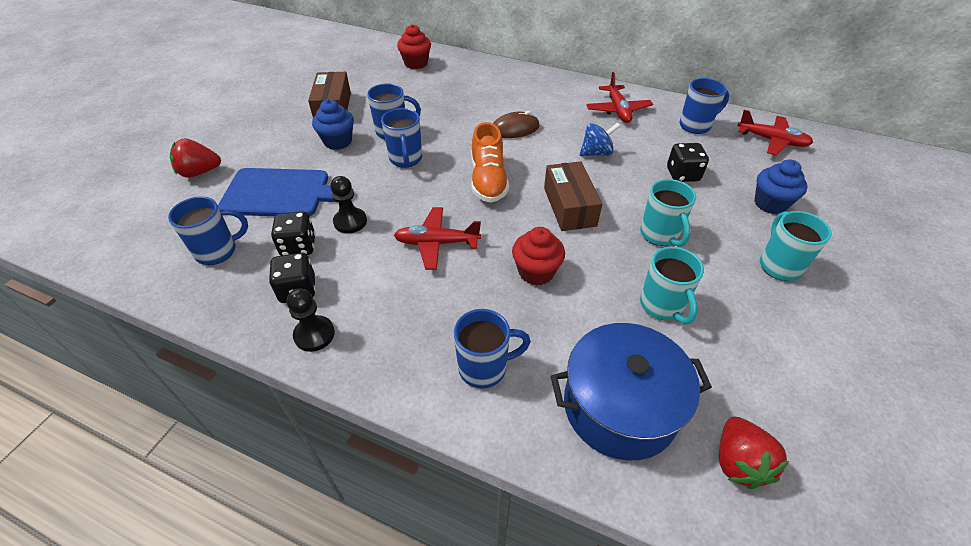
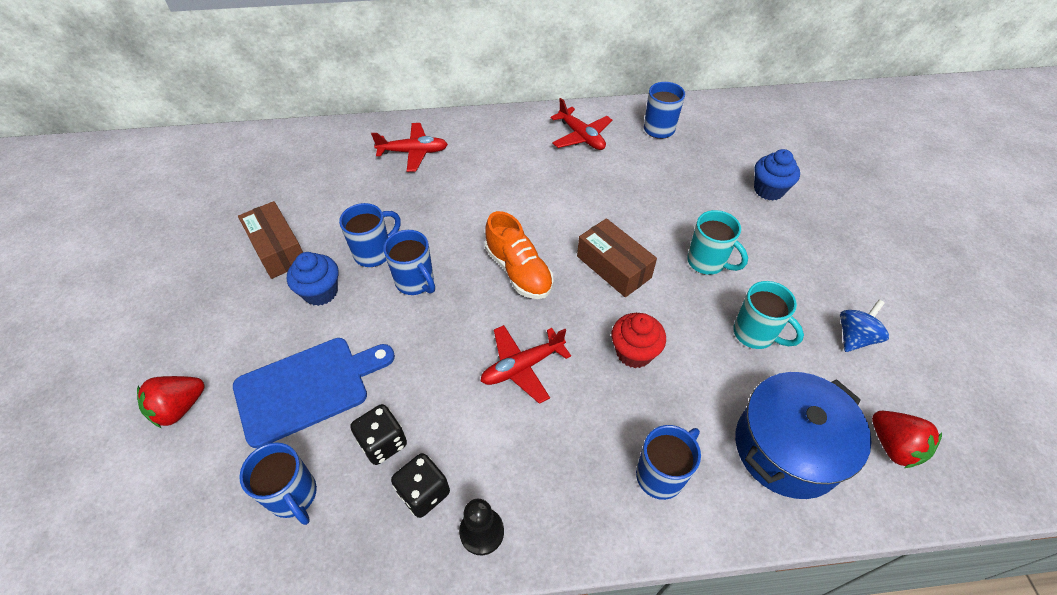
camera: 30 degrees left, 5 degrees up
(218, 251) = (293, 496): blue mug -> blue mug turned 105 degrees clockwise
(350, 222) = (415, 385): black pawn -> none
(416, 63) = (331, 152): red cupcake -> none
(515, 129) = (500, 198): brown mouse -> none
(596, 153) = (596, 195): blue spinning top -> blue spinning top (854, 337)
(682, 174) = (684, 188): black dice -> none
(772, 141) = (730, 121): red plane -> red plane (413, 152)
(779, 265) = (811, 250): turquoise mug -> none

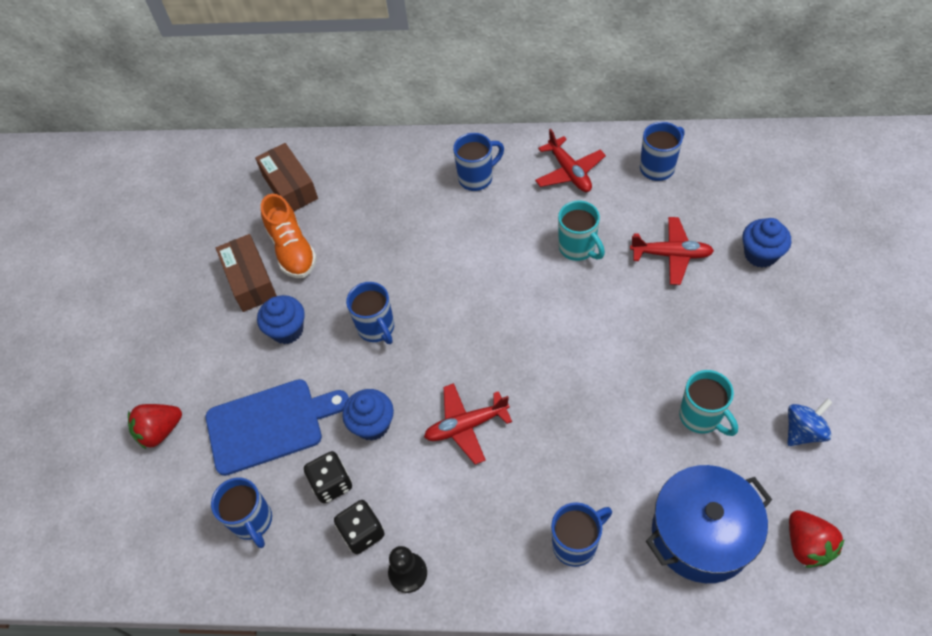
camera: 15 degrees right, 5 degrees up
(374, 253) = (340, 293): blue mug -> blue mug (477, 178)
(413, 152) = (390, 179): red plane -> red plane (671, 255)
(422, 376) = (372, 424): none -> blue cupcake
(518, 271) = (478, 325): orange shoe -> orange shoe (292, 249)
(613, 267) = (574, 330): brown box -> brown box (290, 187)
(634, 352) = (575, 423): red cupcake -> none
(707, 262) = (672, 334): turquoise mug -> turquoise mug (578, 248)

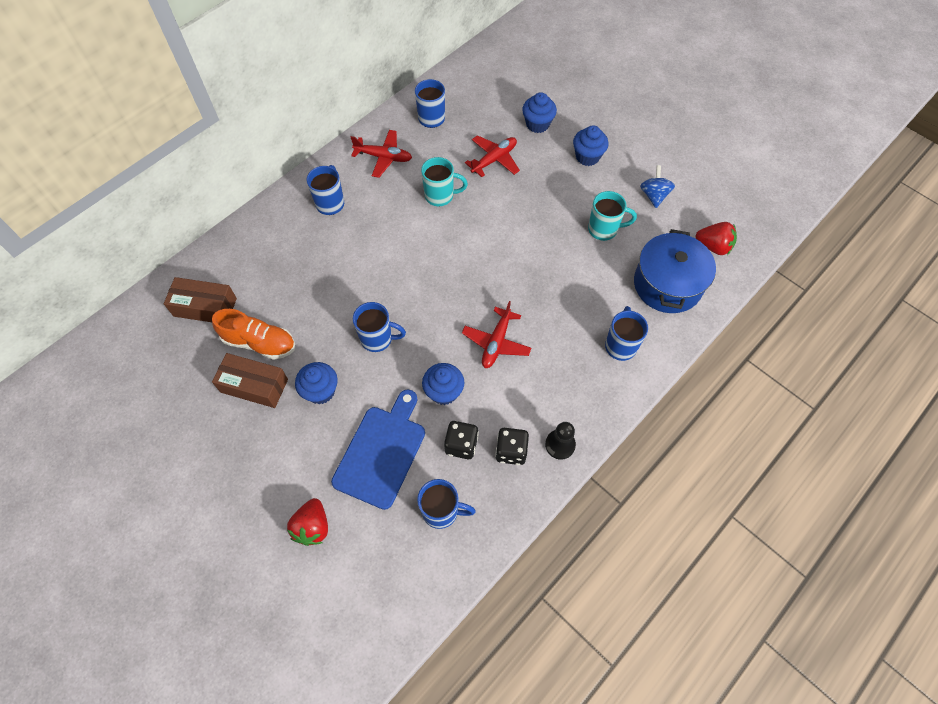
camera: 55 degrees left, 5 degrees up
(775, 329) = (587, 157): none -> blue cupcake

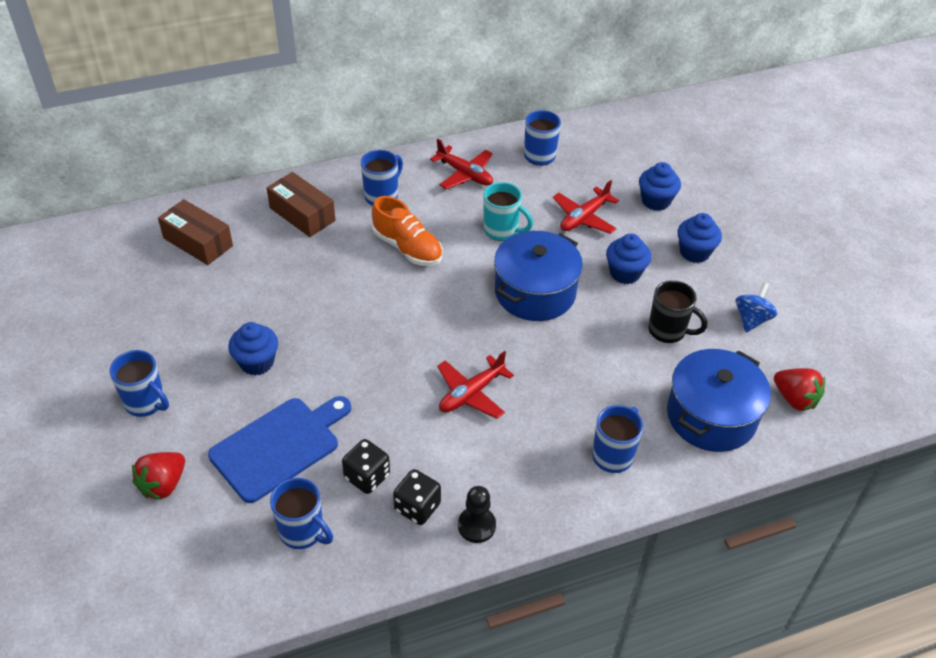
camera: 25 degrees right, 15 degrees down
(254, 385) = (196, 330): brown box -> brown box (302, 214)
(259, 342) = (227, 294): orange shoe -> orange shoe (407, 248)
(378, 339) = (347, 338): blue mug -> blue mug (146, 403)
(444, 392) = (382, 417): blue cupcake -> blue cupcake (625, 273)
(494, 159) = (584, 218): red plane -> red plane turned 150 degrees clockwise
(494, 238) = (535, 292): none -> blue pot
(604, 229) = (668, 331): turquoise mug -> black mug

